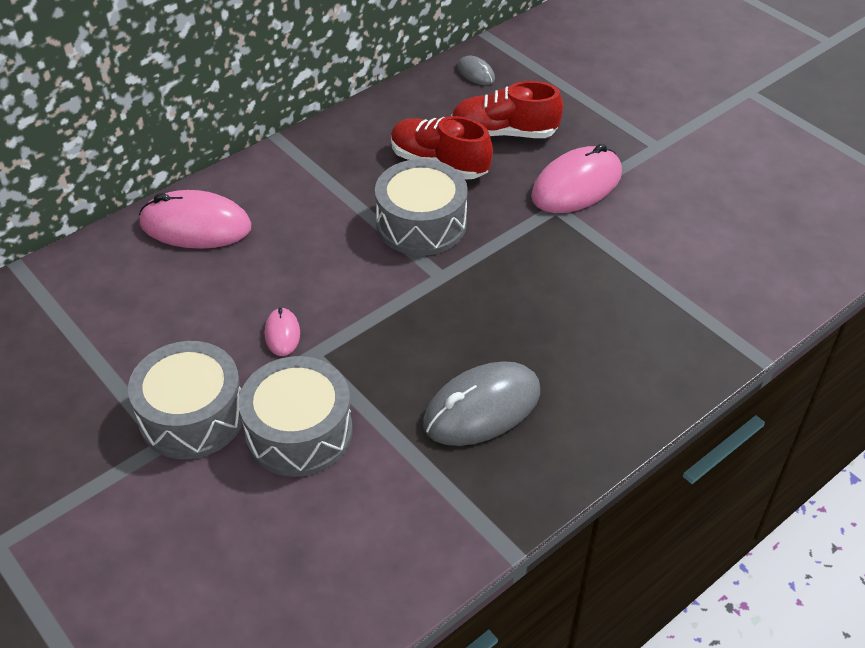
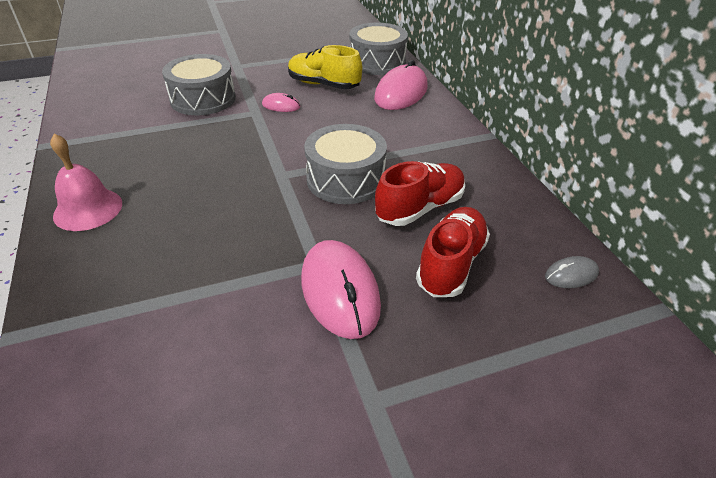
camera: 110 degrees right, 5 degrees down
(192, 416) = (246, 74): grey drum -> grey drum (377, 62)
(199, 310) = (324, 85): none -> yellow shoe
(482, 408) = (148, 161): grey mouse -> none
(595, 411) = (88, 209): none -> pink bell

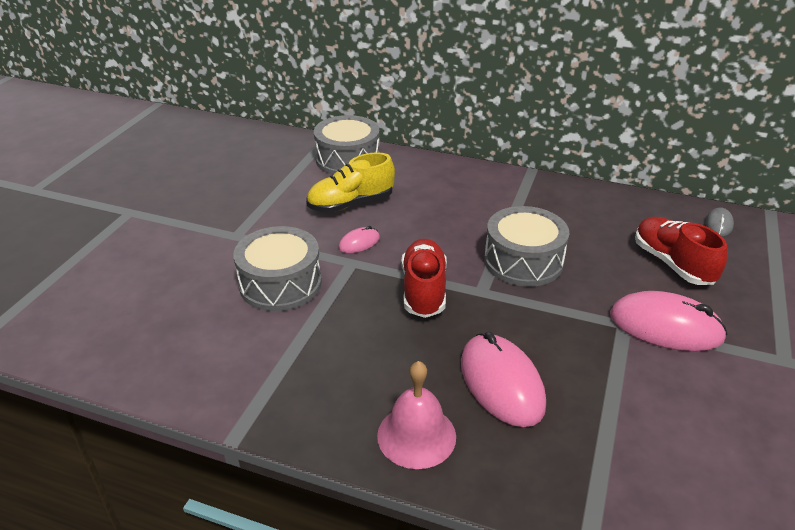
camera: 50 degrees left, 5 degrees down
(401, 93) = (419, 174): pink mouse -> pink mouse (501, 383)
(420, 208) = (596, 245): red shoe -> red shoe (424, 290)

